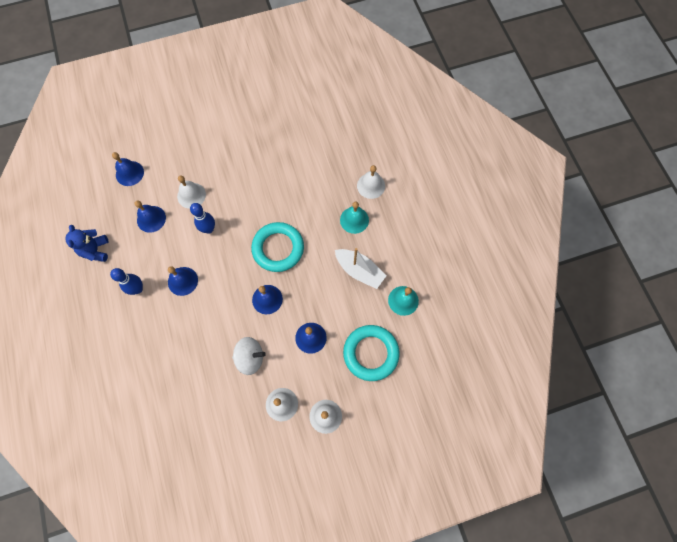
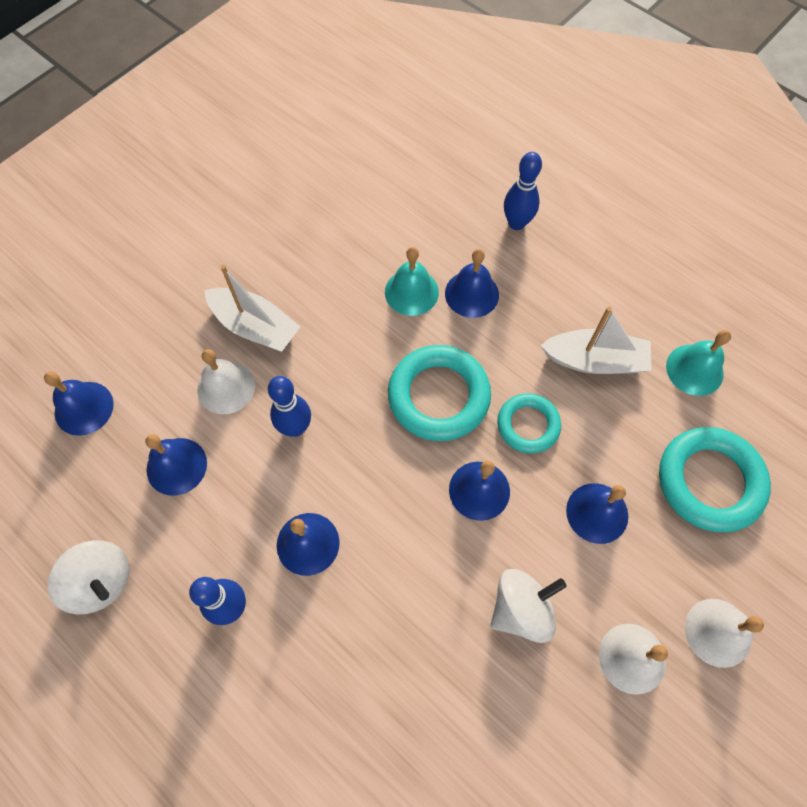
camera: 30 degrees left, 5 degrees down
(95, 250) = (101, 581): blue teddy bear -> white spinning top
(220, 174) = (255, 327): none -> white boat
(308, 283) = (528, 425): none -> turquoise ring
(325, 209) = (471, 294): none -> blue bell
(354, 220) = (529, 287): turquoise bell -> turquoise bell (411, 292)
(371, 186) = (516, 223): white bell -> blue bowling pin

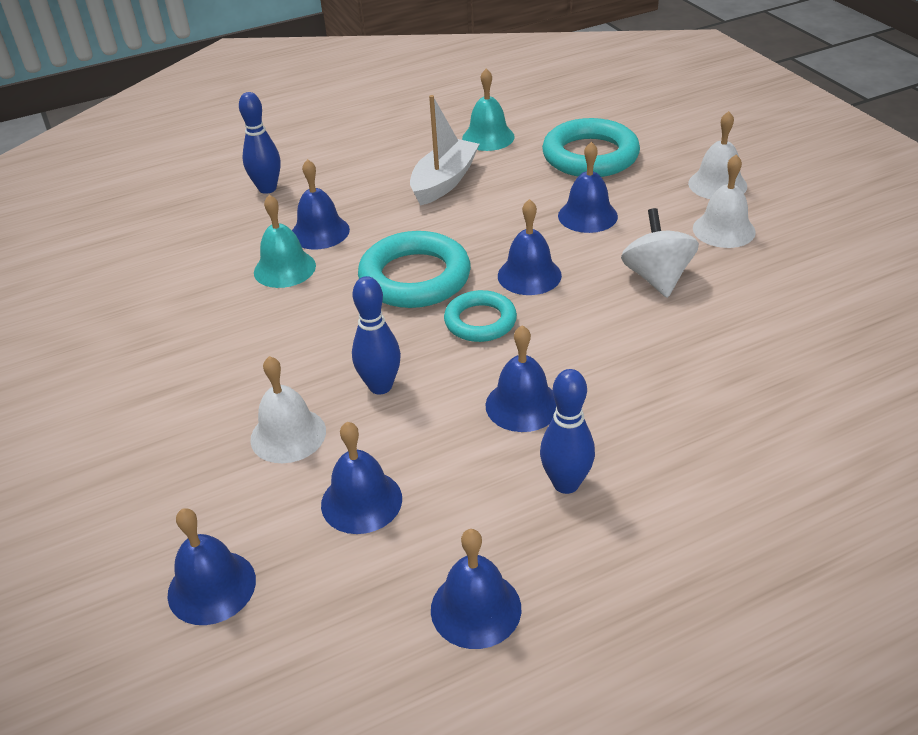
camera: 65 degrees left, 25 degrees down
(101, 581) = (476, 608): white spinning top -> blue bell
(255, 327) = (228, 394): white boat -> none
(528, 425) = (481, 232): turquoise ring -> turquoise ring (480, 321)

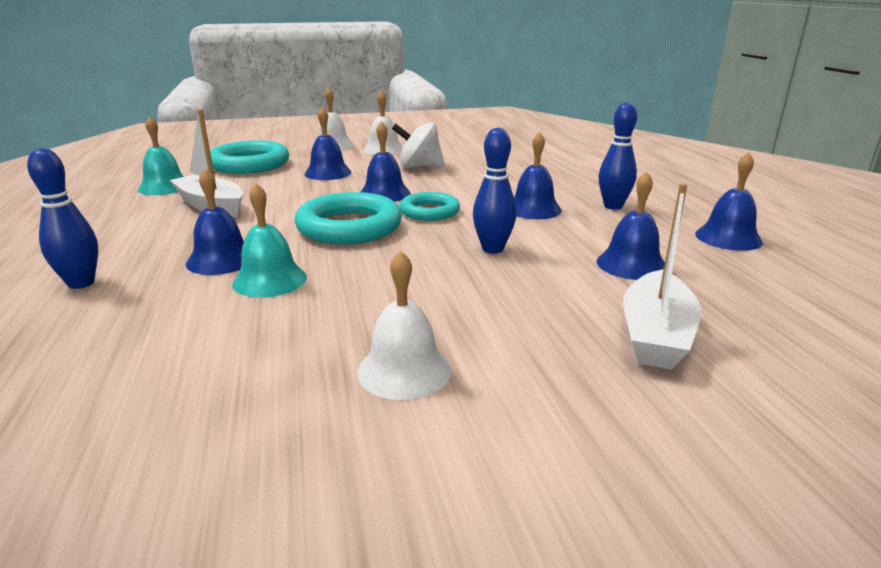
camera: 80 degrees left, 15 degrees down
(201, 516) = (655, 335): none -> white boat
(211, 587) = (744, 331): blue bell -> none
(288, 435) = (545, 289): white bell -> white bell (404, 370)

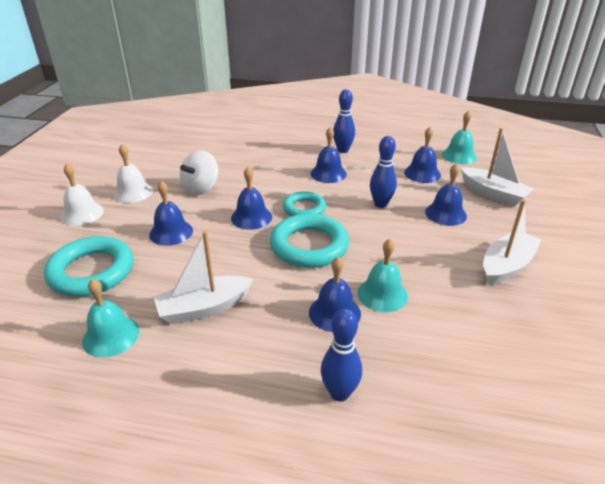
camera: 65 degrees left, 10 degrees up
(404, 370) = (506, 266): white bell -> white boat
(728, 238) = (405, 140): blue bell -> blue bell (445, 214)
(756, 287) = (459, 156): none -> turquoise bell

